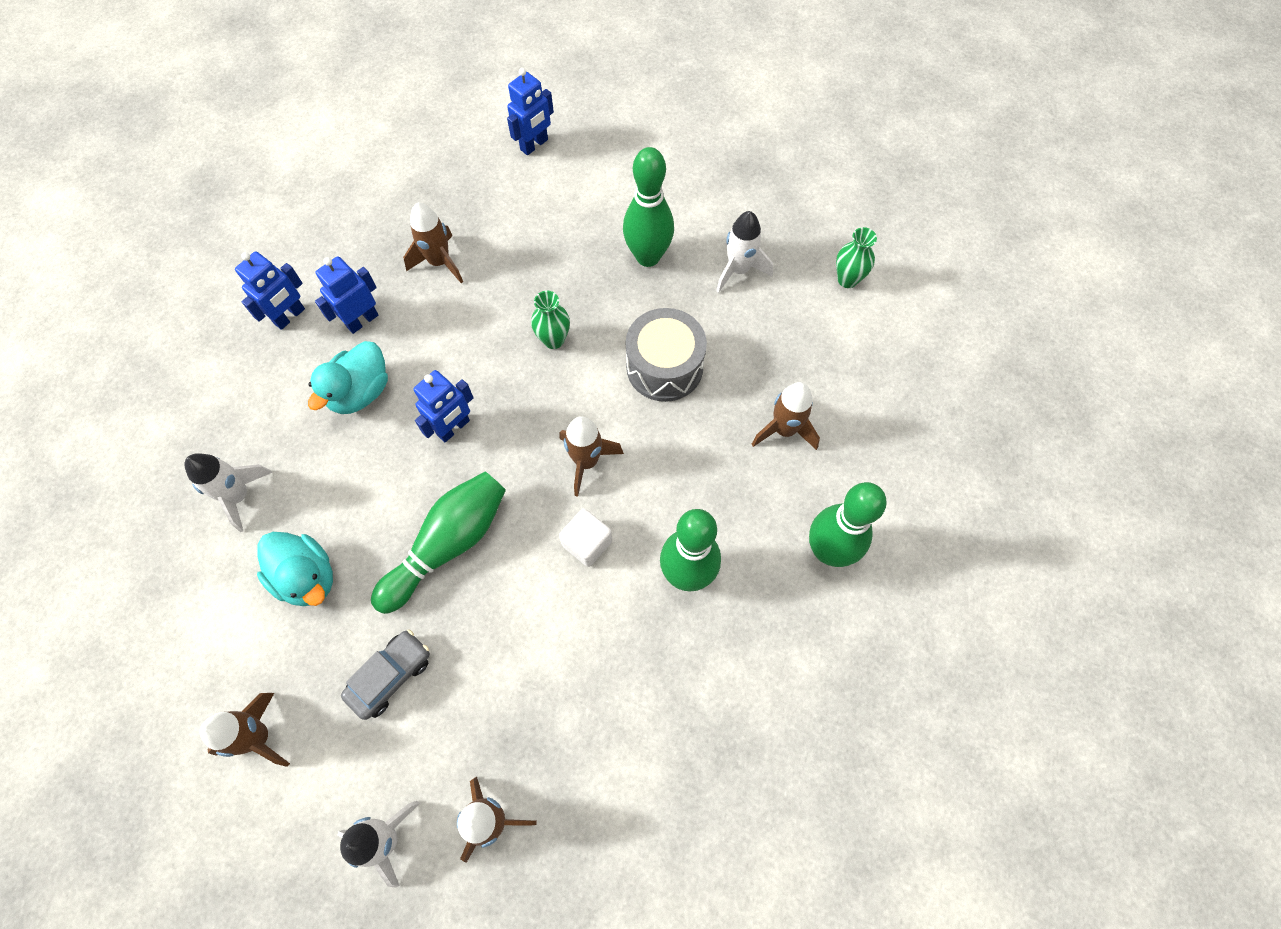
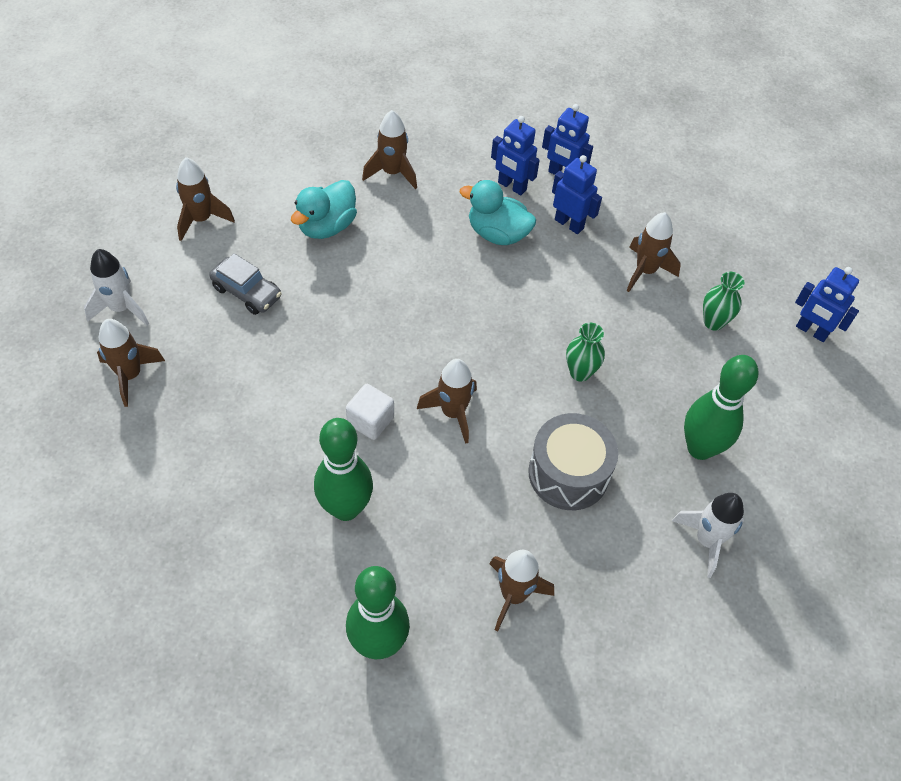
camera: 80 degrees right, 10 degrees down
(239, 496) = (392, 173): white rocket -> brown rocket
(448, 544) = (361, 316): green bowling pin -> none
(454, 428) = (472, 305): blue robot -> blue robot (511, 186)
(847, 279) = (725, 664): green vase -> green vase (713, 322)

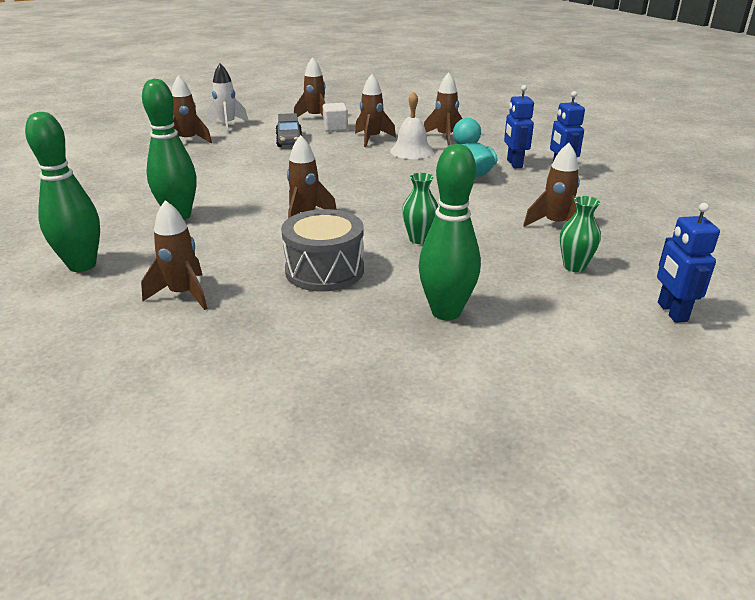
camera: 50 degrees right, 25 degrees down
(327, 226) = (372, 139): turquoise duck -> brown rocket
(370, 421) = (257, 197): white cube -> white cube (335, 128)
(397, 225) = (411, 151): none -> white bell
(569, 224) = (529, 188): blue robot -> none
(706, 540) = (360, 355): white rocket -> none

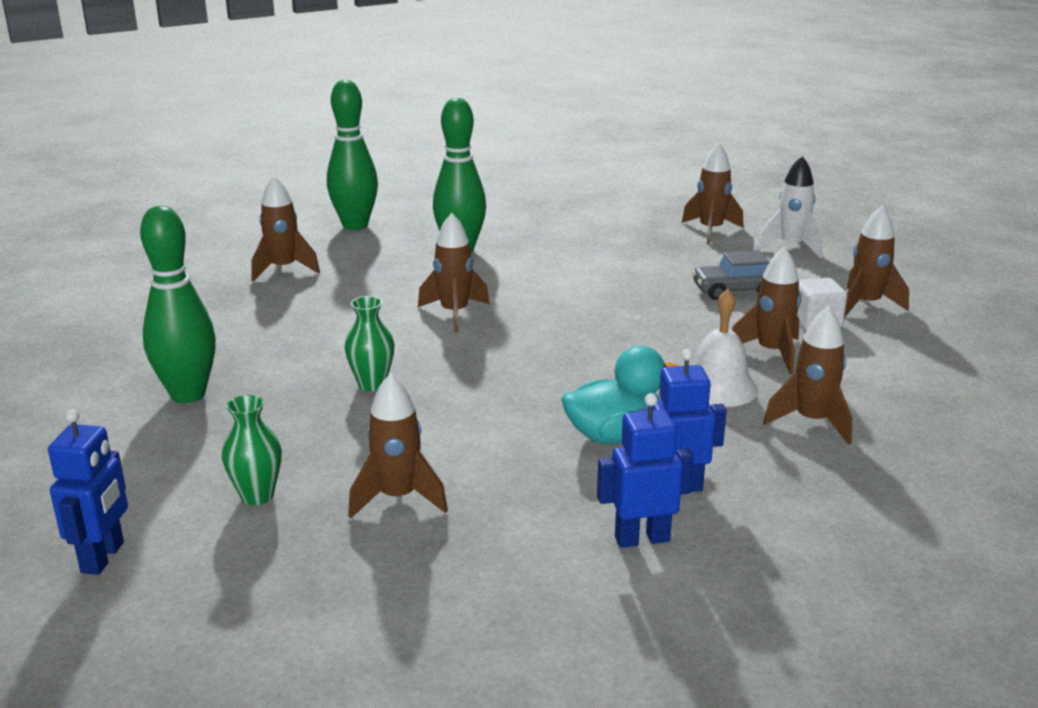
camera: 90 degrees right, 5 degrees down
(324, 270) = (307, 329): grey drum -> none
(671, 312) = (103, 557): blue robot -> blue robot turned 105 degrees clockwise

